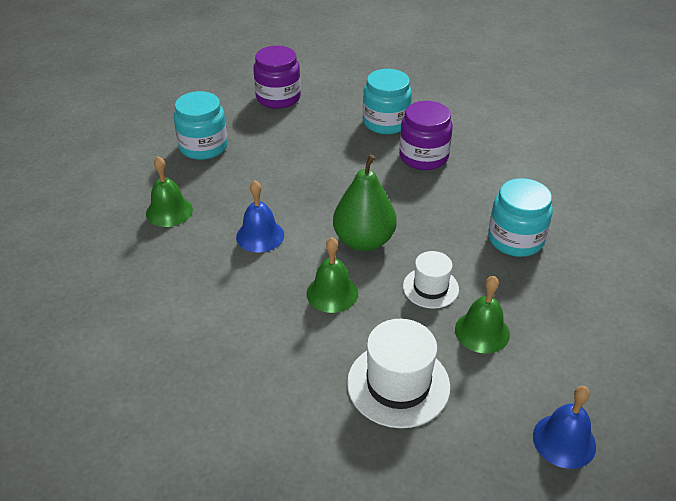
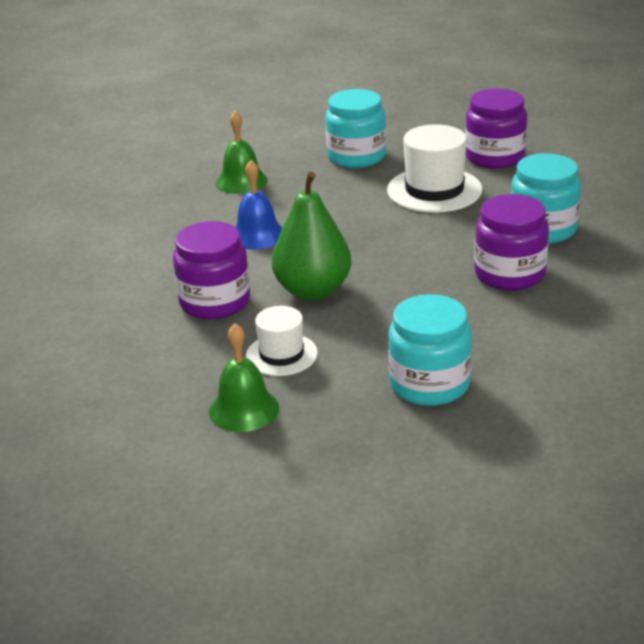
camera: 60 degrees right, 10 degrees down
(332, 293) = (215, 302): green bell -> purple jar
(398, 384) = (121, 382): white hat -> white hat (434, 190)
(564, 440) = (124, 513): blue bell -> none

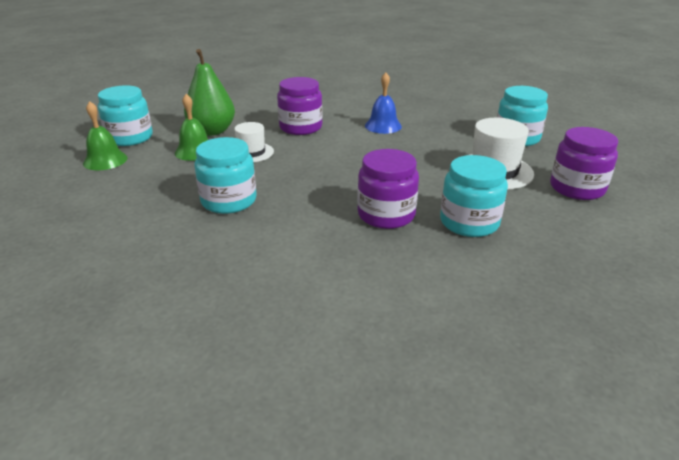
camera: 70 degrees right, 0 degrees up
(134, 485) = (130, 138): none -> turquoise jar
(241, 181) = (446, 111): green bell -> green bell (105, 160)
(313, 291) = (326, 150): green pear -> green pear (212, 131)

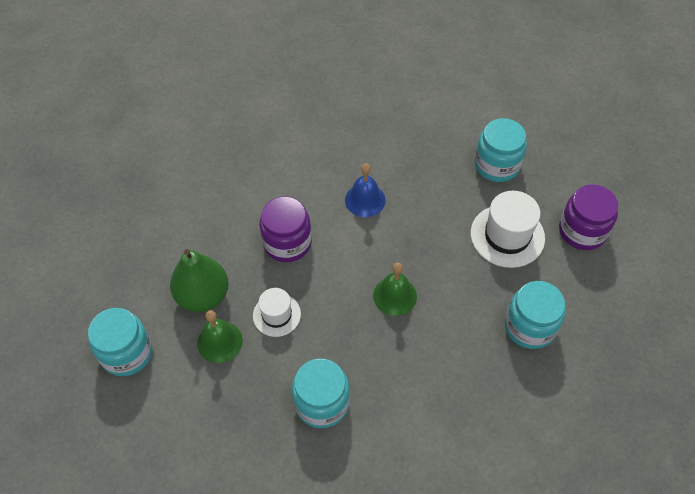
camera: 30 degrees left, 25 degrees up
(105, 160) = (143, 405): green bell -> green bell (395, 296)
(386, 215) = (463, 351): purple jar -> none

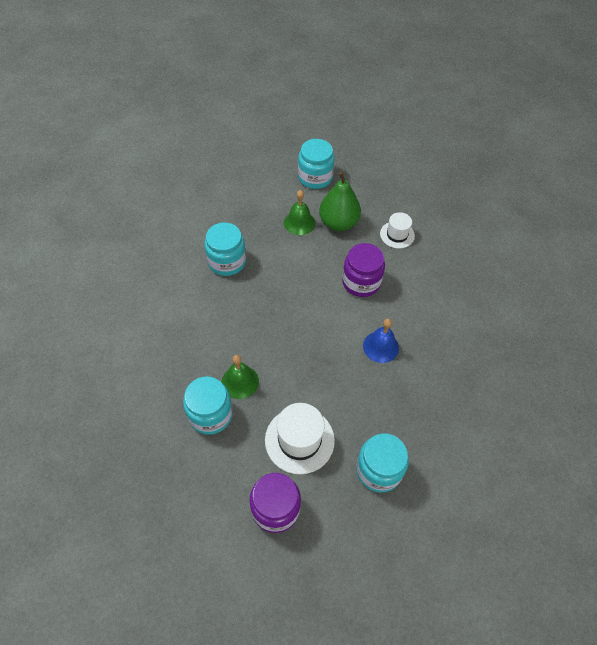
camera: 110 degrees right, 0 degrees up
(276, 315) = (304, 258): white hat -> white hat (397, 235)
(395, 296) = (283, 333): green bell -> green bell (240, 381)

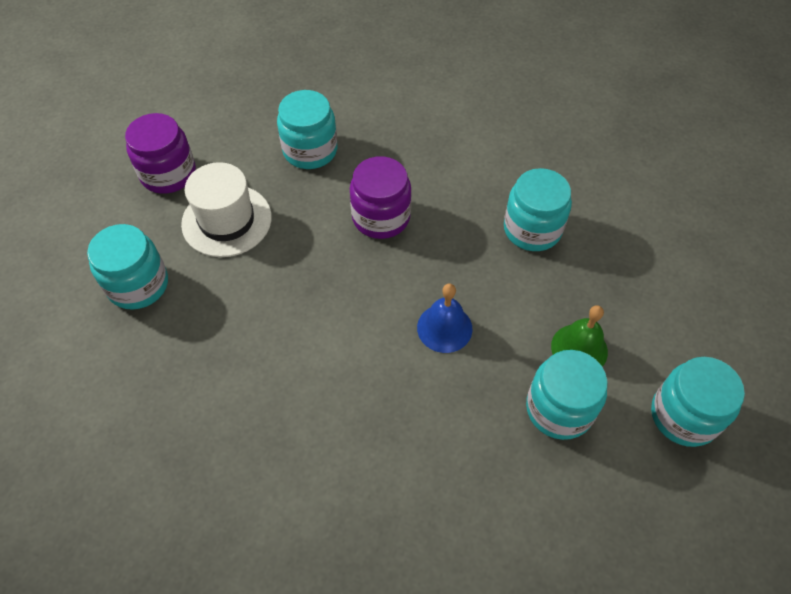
camera: 115 degrees right, 0 degrees up
(240, 381) = (335, 188): green bell -> none
(338, 223) = (559, 409): green pear -> turquoise jar
(361, 282) = (422, 389): purple jar -> purple jar (381, 217)
(380, 347) = (297, 365): blue bell -> blue bell (444, 328)
(397, 235) = (499, 497): white hat -> none

